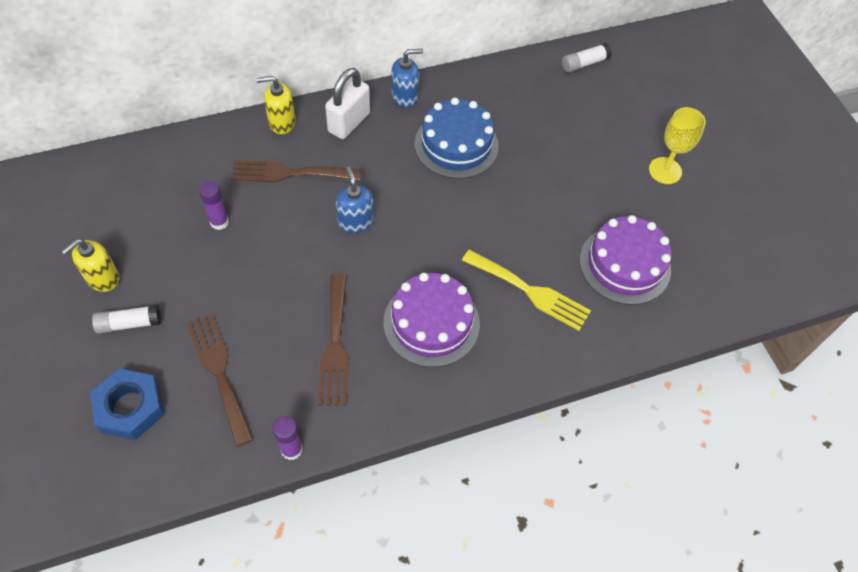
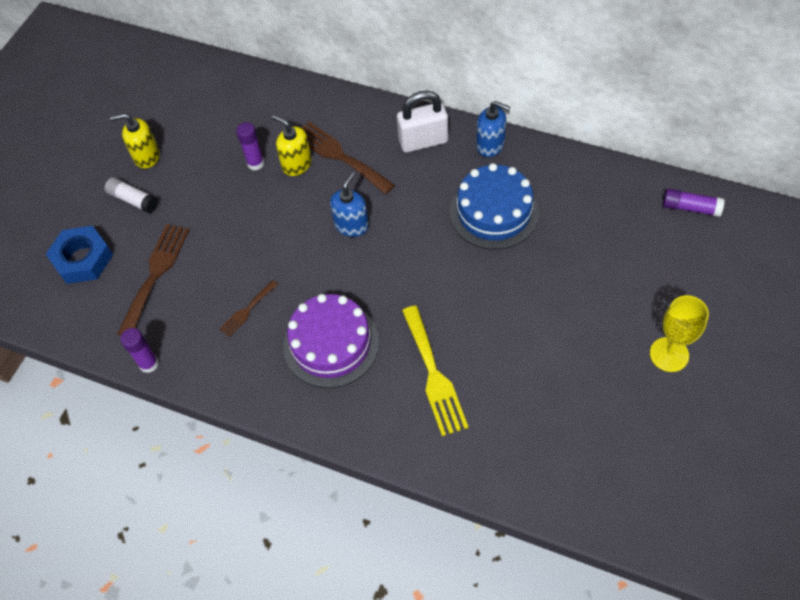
camera: 50 degrees right, 0 degrees up
(282, 122) = (371, 111): yellow soap dispenser -> yellow soap dispenser (296, 164)
(335, 345) = (247, 310): brown fork -> brown fork, size x0.54
(584, 63) = (690, 208): white glue stick -> purple glue stick
(625, 264) = (540, 410): purple cake -> none

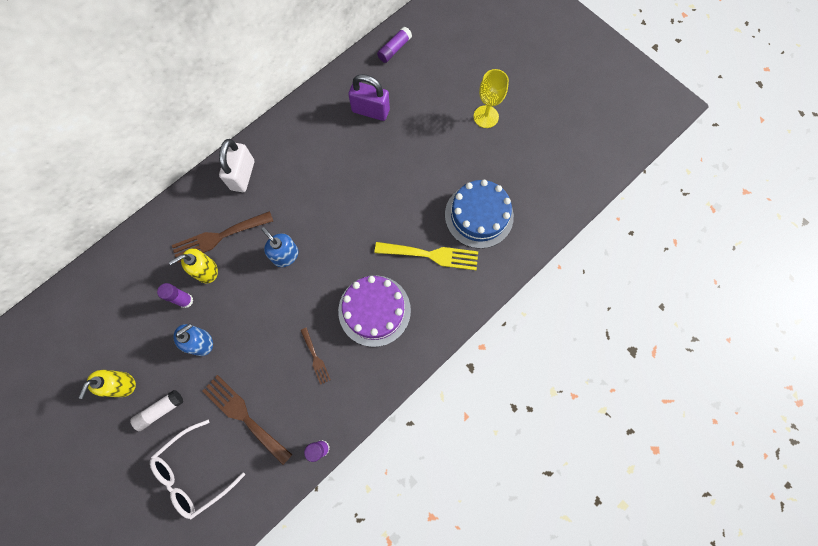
camera: 70 degrees left, 15 degrees up
(82, 259) = (194, 472): blue nut -> white glasses
(490, 145) = (274, 135): blue soap dispenser -> blue soap dispenser (201, 342)
(494, 212) = (330, 160): blue cake -> blue cake (479, 215)
(586, 222) = (370, 111): none -> purple padlock

